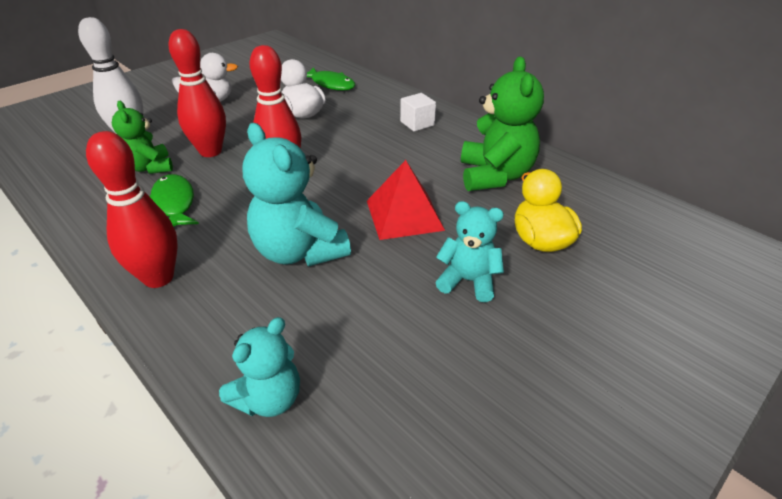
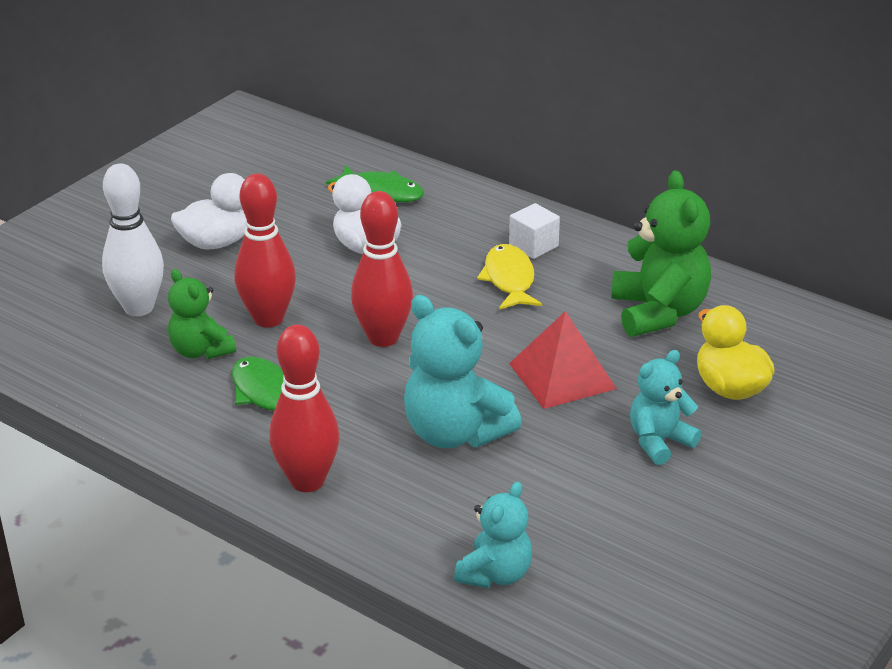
camera: 10 degrees left, 5 degrees down
(391, 143) = (509, 279): none -> yellow fish
(468, 281) = (659, 441): turquoise teddy bear -> turquoise teddy bear turned 45 degrees counterclockwise

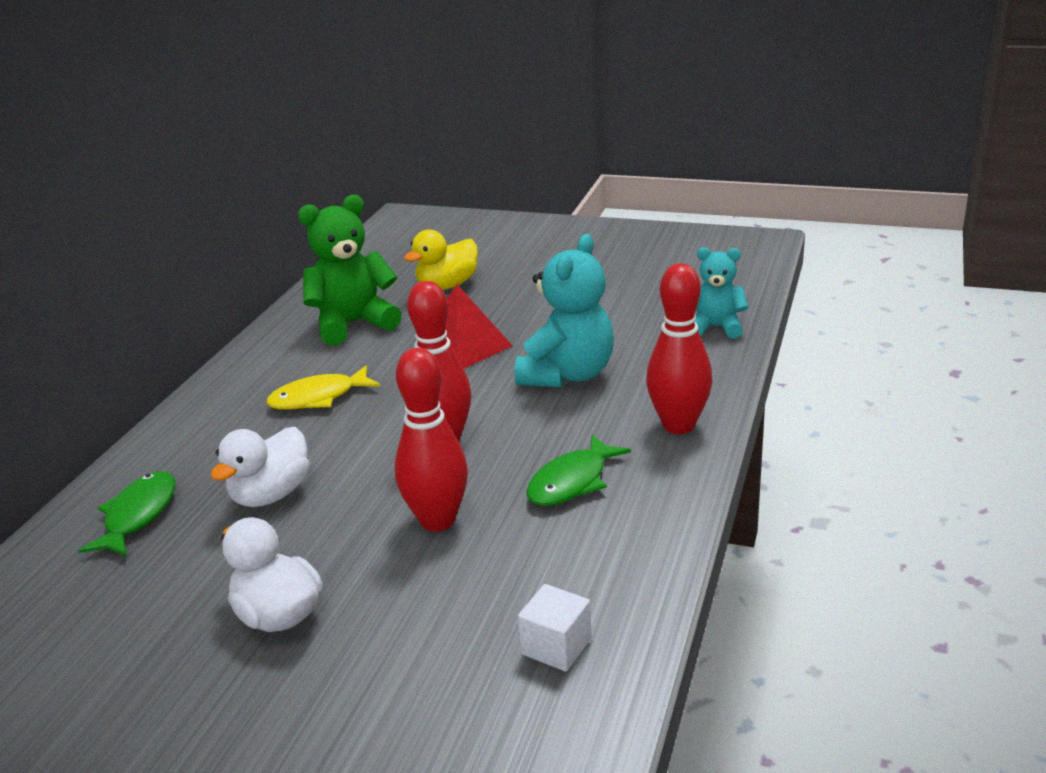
camera: 105 degrees left, 5 degrees down
(139, 308) = (452, 631): white bowling pin -> none
(201, 351) = (518, 549): green teddy bear -> none
(533, 246) = (252, 397): white cube -> white cube (556, 646)
(659, 441) = (527, 298): turquoise teddy bear -> none

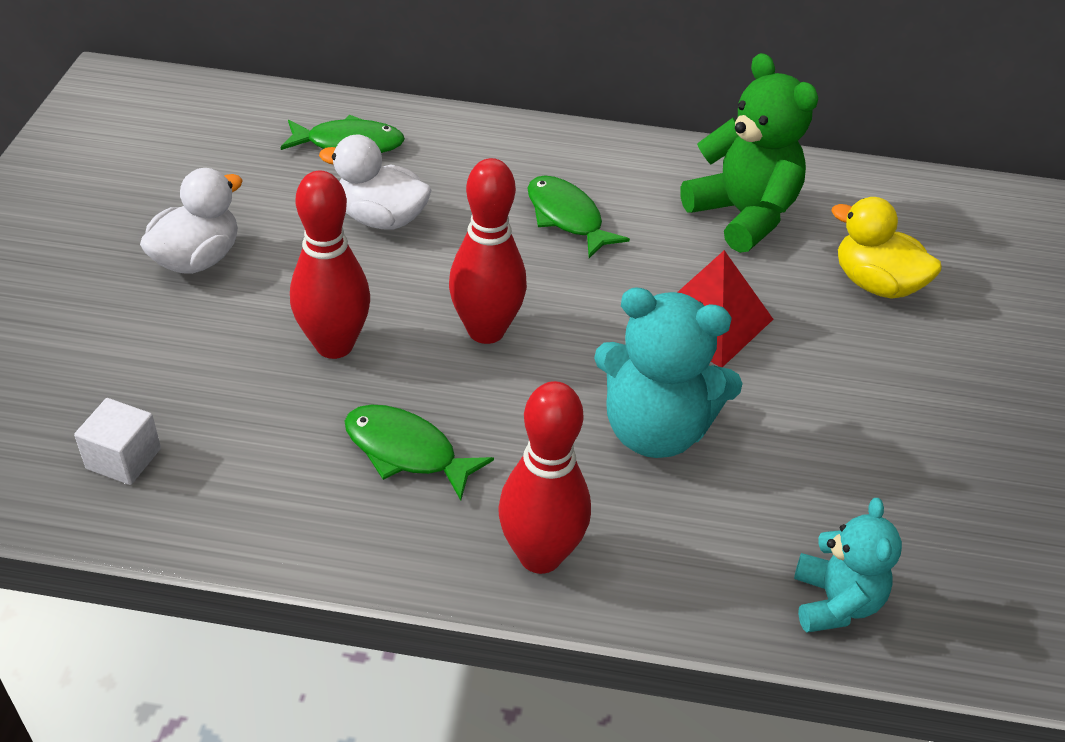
camera: 75 degrees right, 15 degrees up
(318, 397) = (567, 217): yellow fish -> green fish

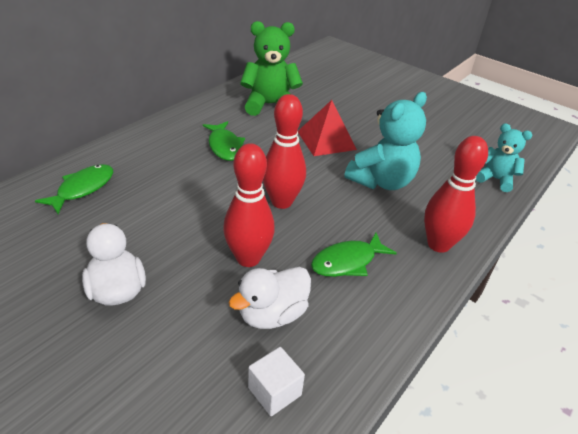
camera: 60 degrees left, 5 degrees down
(381, 219) = (161, 202): white duck -> white duck (272, 314)
(567, 217) = (224, 146): green fish -> green fish turned 105 degrees counterclockwise
(875, 284) = (337, 97): yellow duck -> none

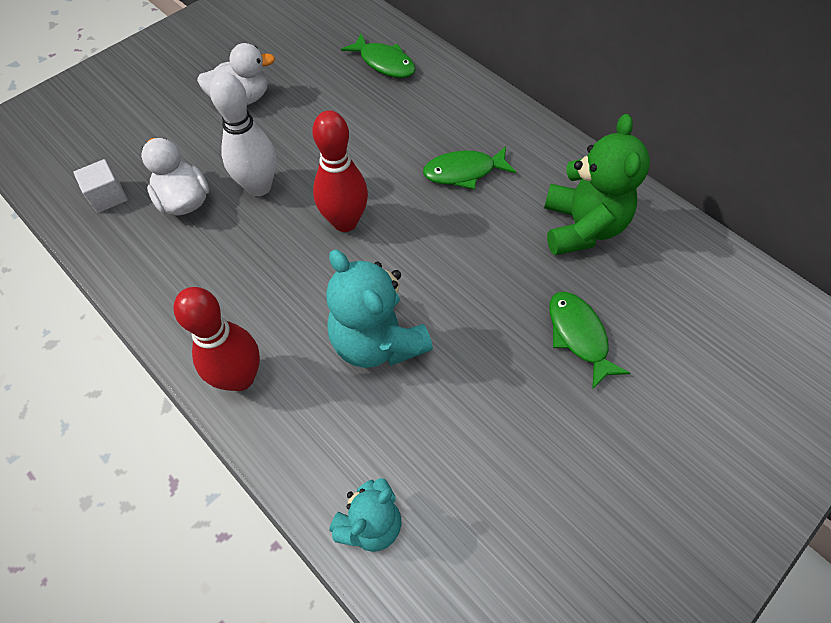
camera: 100 degrees right, 20 degrees up
(248, 258) = (259, 187): red bowling pin -> white bowling pin
(326, 140) = (483, 289): red pyramid -> none
(347, 262) = (234, 272): green fish -> green fish (579, 336)

